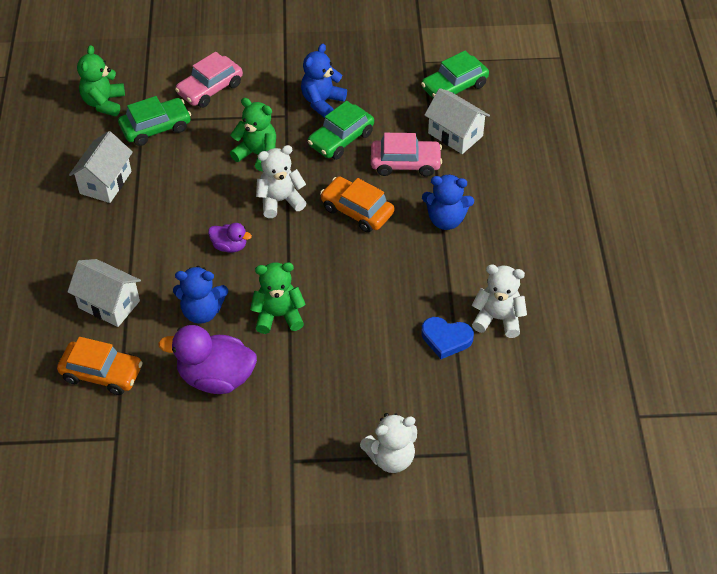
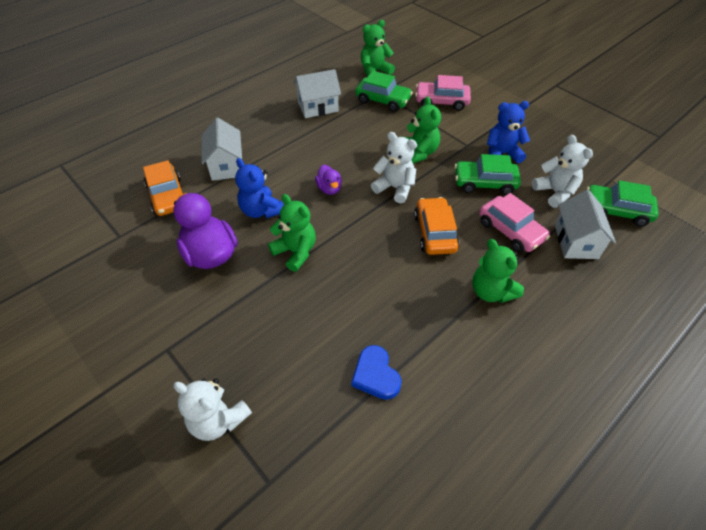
camera: 50 degrees right, 0 degrees up
(446, 220) = (491, 291): blue teddy bear -> green teddy bear
(498, 319) = (435, 401): white teddy bear -> white teddy bear (555, 192)

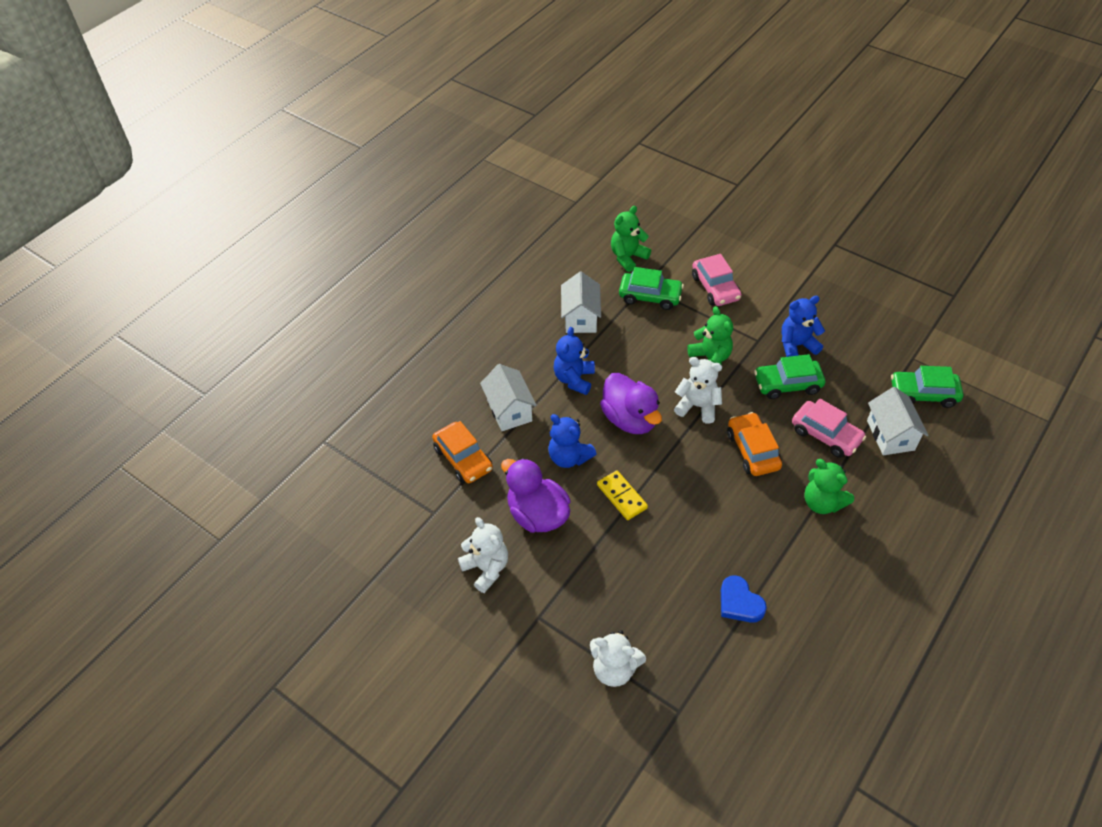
camera: 10 degrees left, 0 degrees up
(293, 150) = (574, 379): none -> blue teddy bear
(295, 252) = (622, 496): green teddy bear -> yellow domino
(318, 107) = (580, 318): white house -> white house turned 60 degrees counterclockwise
(329, 188) = (630, 419): purple duck -> purple duck, size x1.93
(441, 102) = (715, 288): pink car -> pink car turned 105 degrees counterclockwise
(555, 192) = (860, 383): white teddy bear -> white teddy bear (486, 568)

